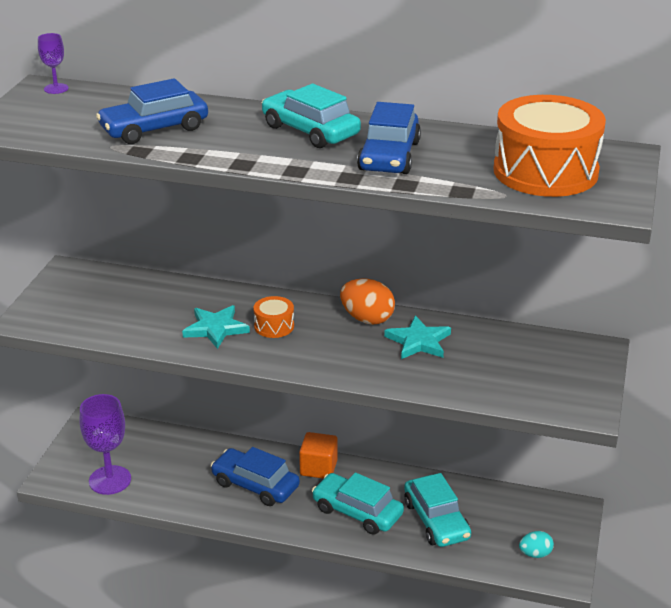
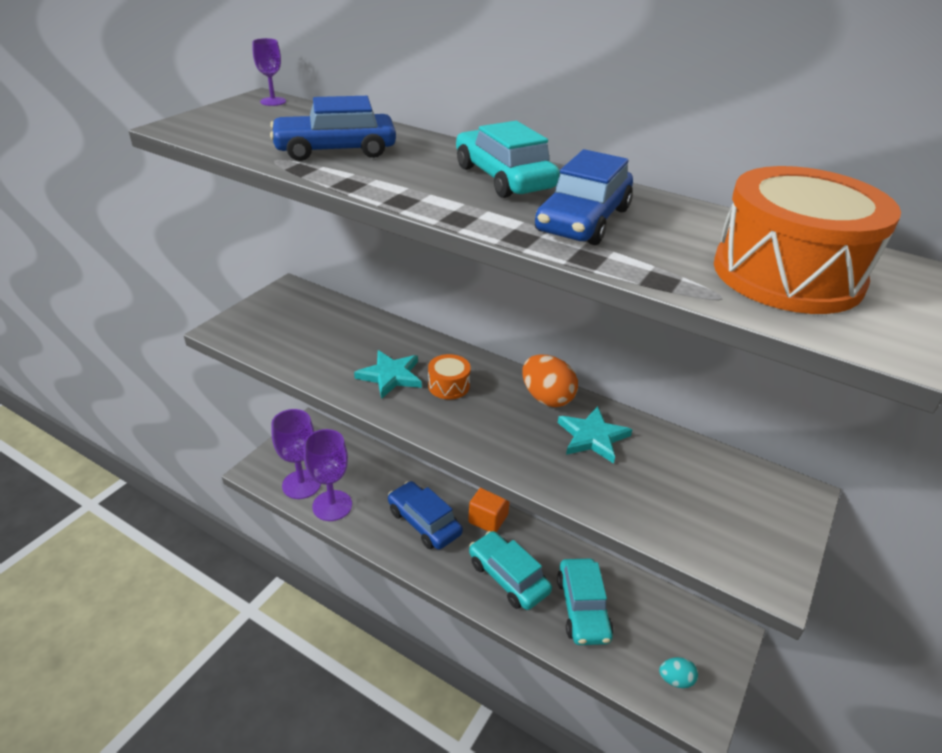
camera: 15 degrees right, 5 degrees up
(153, 491) = (332, 505): none -> purple goblet

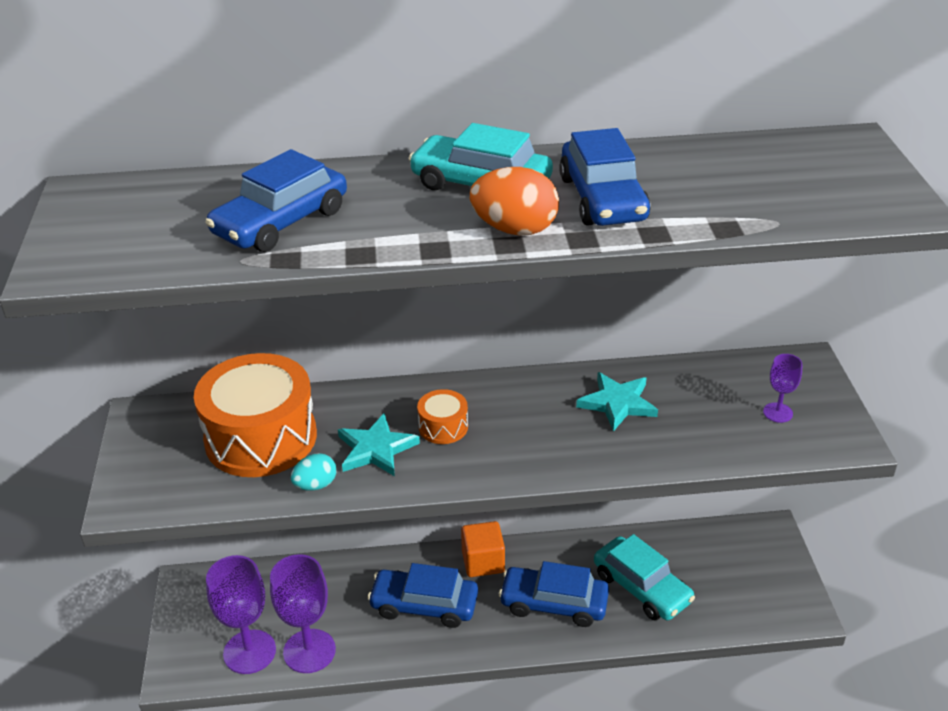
camera: 35 degrees left, 0 degrees up
(273, 101) = (103, 190): purple goblet -> purple goblet (778, 412)
(508, 577) = (554, 604): turquoise car -> blue car
(547, 398) = (543, 389): orange egg -> orange egg (515, 229)
(675, 679) = (762, 596): turquoise egg -> turquoise egg (315, 485)
(787, 274) = (793, 181): orange drum -> orange drum (261, 438)

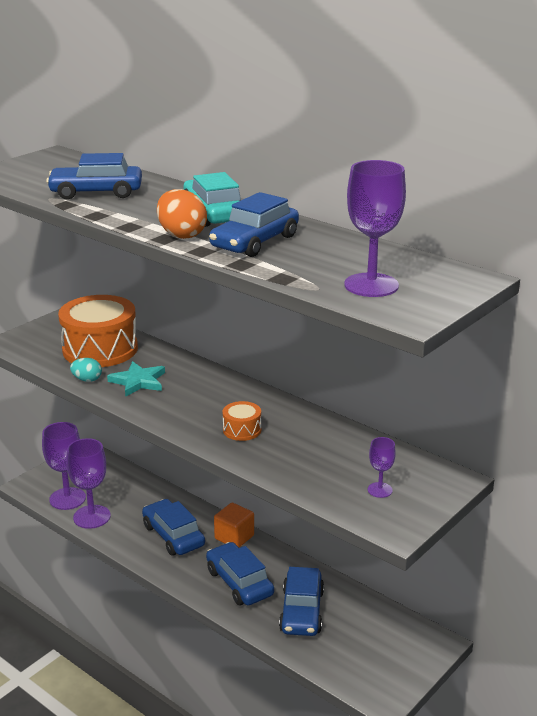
camera: 45 degrees right, 10 degrees down
(443, 427) = (185, 390): orange drum -> orange drum (242, 430)
(617, 403) = (293, 432): turquoise star -> none
(641, 587) = (302, 611): turquoise car -> blue car
(806, 193) = (371, 285): none -> purple goblet

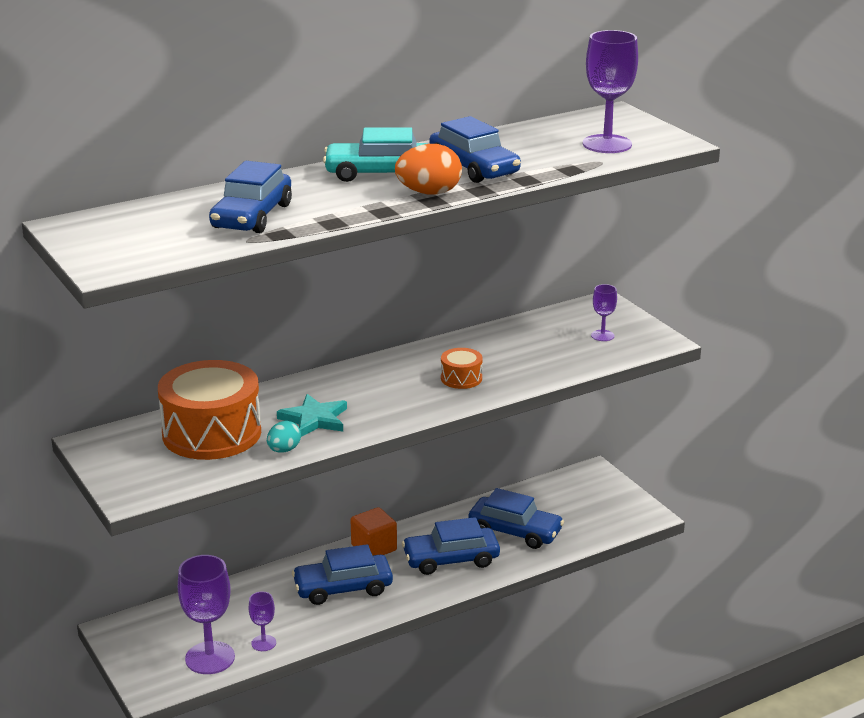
camera: 70 degrees left, 0 degrees up
(92, 517) = (263, 643): purple goblet -> purple goblet, size x0.51

